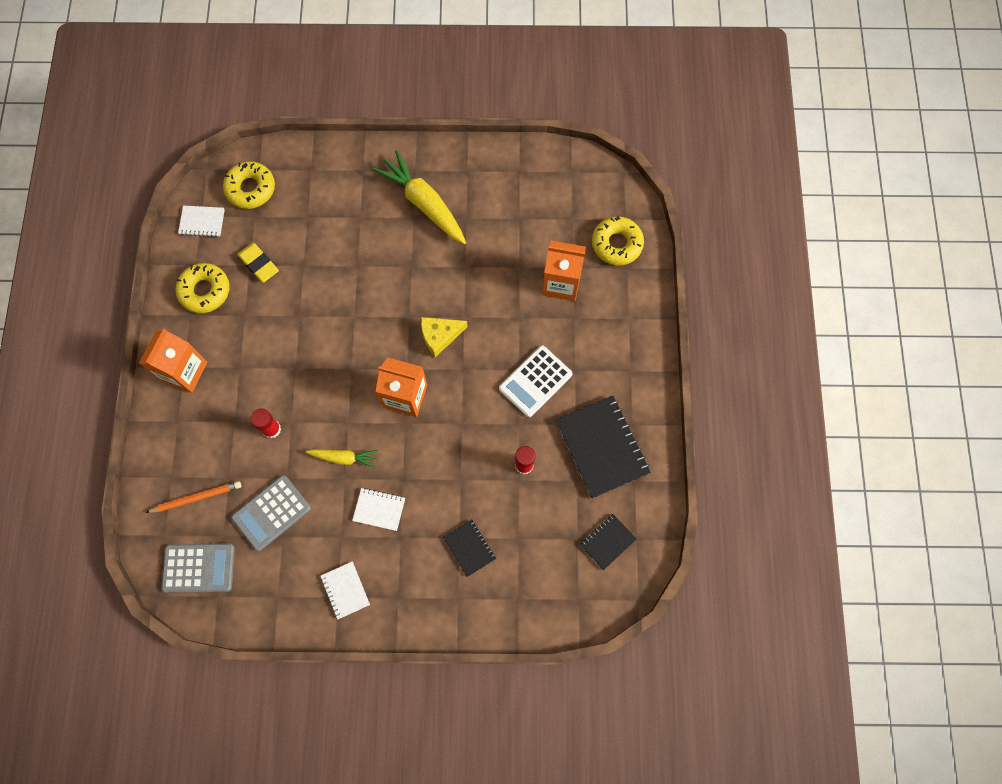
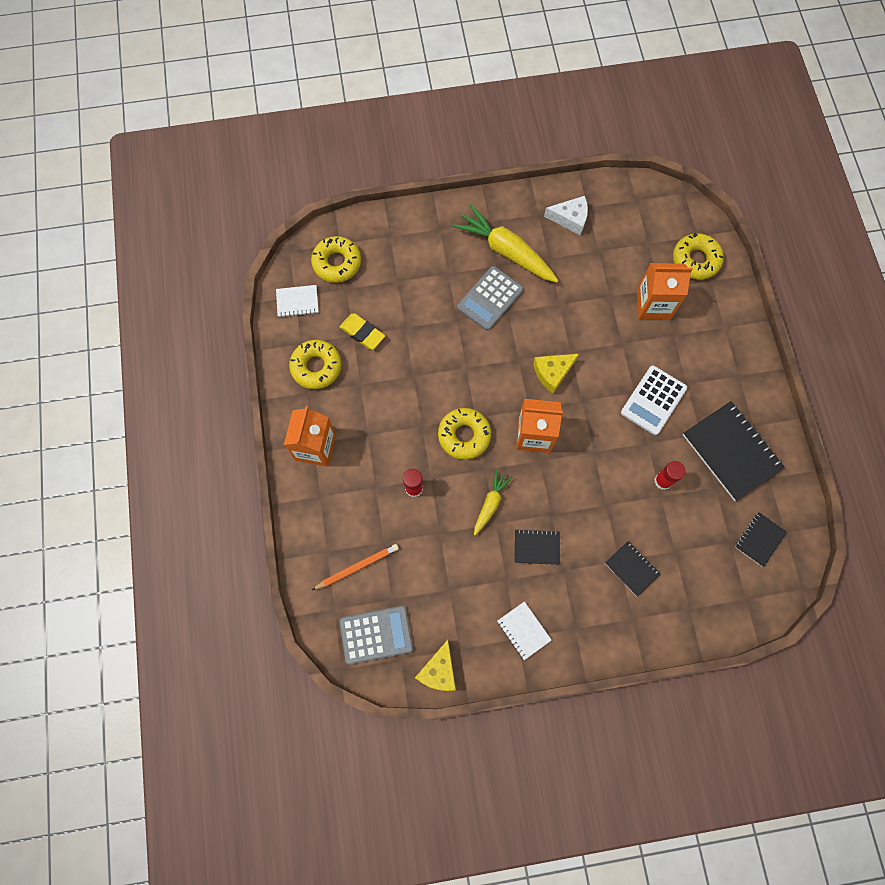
camera: 10 degrees left, 0 degrees up
(251, 614) = (439, 670): none -> yellow cheese
(271, 513) = (434, 569): grey calculator -> grey calculator (490, 298)
(335, 385) = (464, 435): none -> yellow donut
(344, 458) = (490, 503): yellow carrot -> yellow carrot turned 60 degrees counterclockwise
(379, 509) = (536, 547): white notebook -> black notebook
(498, 180) = (570, 218): none -> white cheese

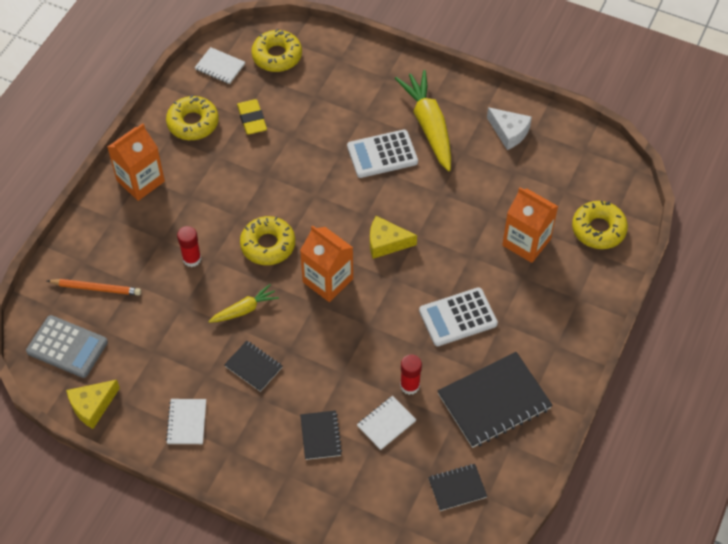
camera: 35 degrees right, 15 degrees down
(490, 298) = (382, 154): grey calculator -> white calculator
(670, 524) = (386, 423): none -> white notebook
(731, 451) = (494, 401): black notebook -> black notebook turned 60 degrees clockwise

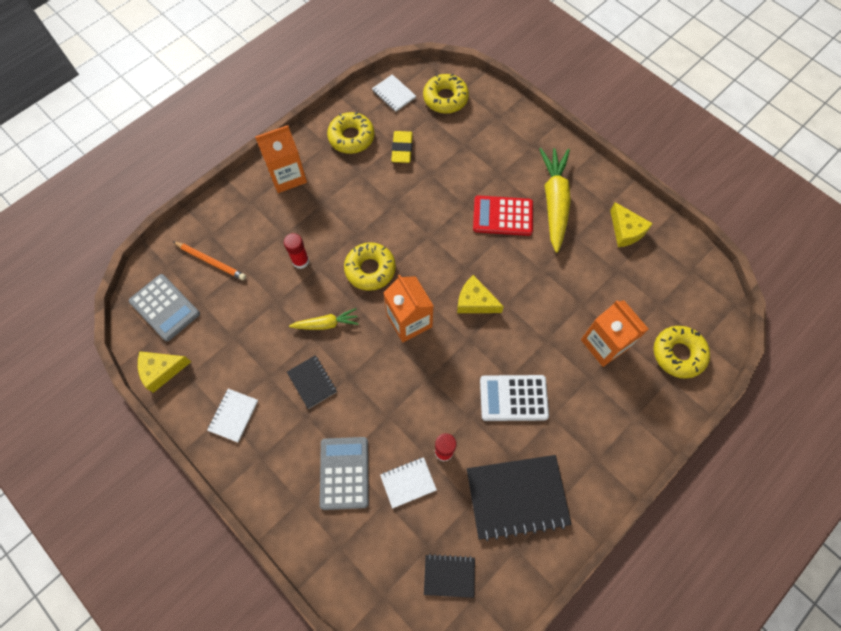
camera: 20 degrees right, 10 degrees up
(320, 436) = (344, 473): black notebook -> grey calculator
(382, 154) = (502, 216): white calculator -> red calculator
(509, 132) = (626, 230): white cheese -> yellow cheese

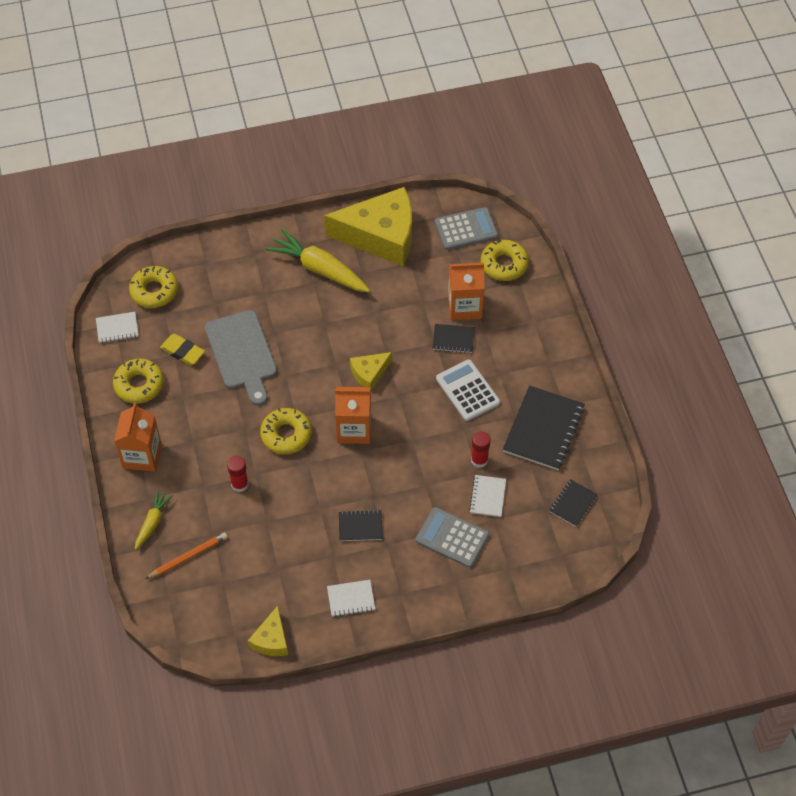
camera: 60 degrees left, 10 degrees down
(165, 307) = (209, 613): grey calculator -> grey calculator (466, 229)
(233, 415) = (351, 599): white notebook -> white notebook turned 60 degrees counterclockwise
(326, 324) = (314, 492): yellow carrot -> yellow carrot (152, 522)
(428, 192) = (242, 353): none -> grey cutting board
(502, 216) = (306, 312): red calculator -> none
(513, 398) = (467, 391): white calculator -> white calculator turned 120 degrees clockwise
(561, 354) = (453, 339): none -> black notebook
(626, 230) = (381, 236): yellow cheese -> yellow cheese, size x2.16

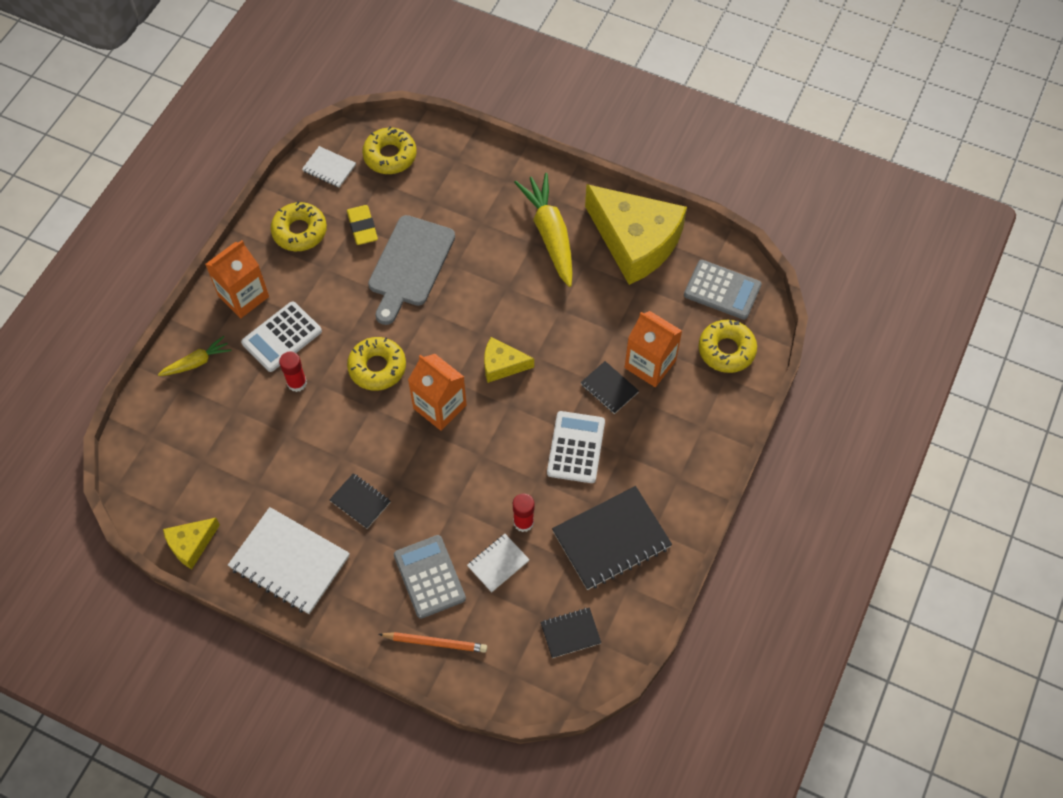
camera: 40 degrees right, 5 degrees up
(188, 556) = (196, 415): orange pencil -> orange pencil (435, 642)
(198, 462) = (282, 337): none -> white calculator
(351, 599) = (289, 562): white notebook -> white notebook, size x1.93

